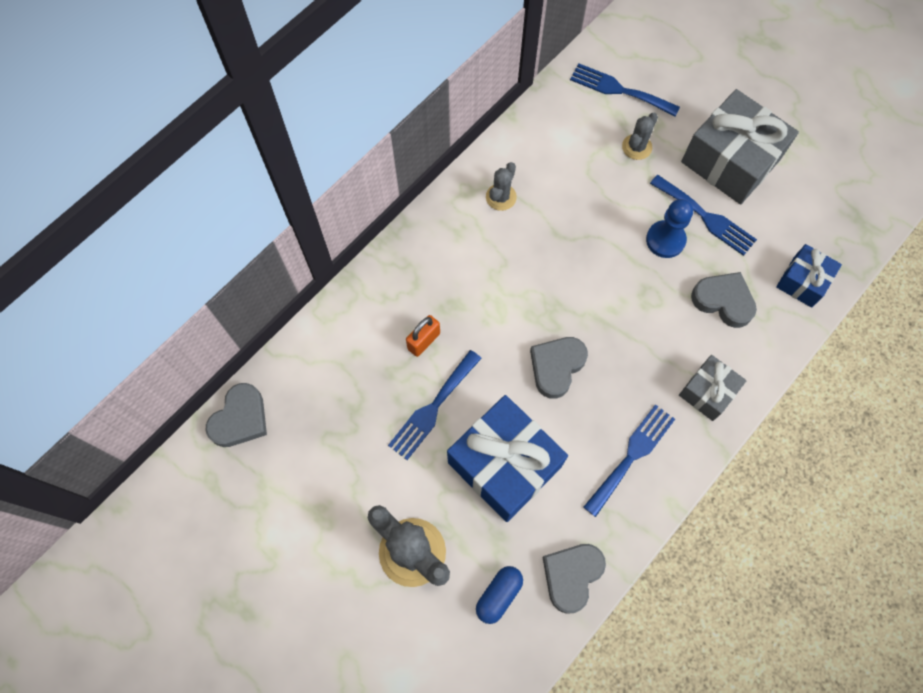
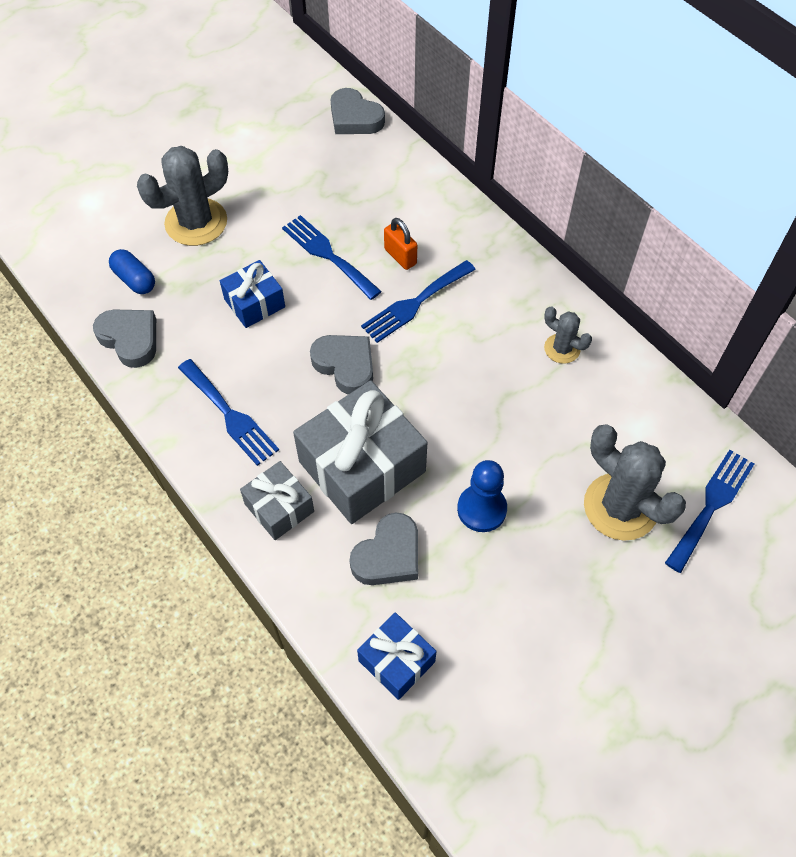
camera: 100 degrees right, 10 degrees down
(504, 464) = (254, 303): blue gift -> blue gift, size x0.54
(637, 147) = (620, 507): grey cactus -> grey cactus, size x1.87
(706, 217) = (507, 565): blue fork -> blue fork (415, 303)
(730, 161) = (590, 619): grey gift -> grey gift (362, 466)

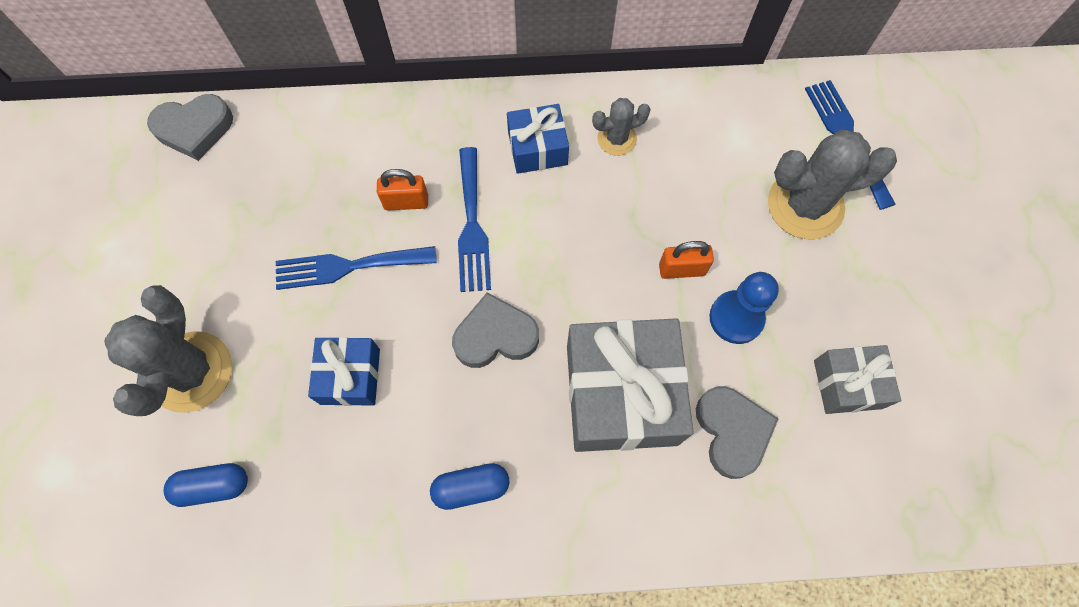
camera: 55 degrees left, 10 degrees up
(130, 339) = (291, 539): grey heart -> none
(230, 415) = (471, 487): blue fork -> blue capsule
(279, 508) = (614, 504): grey gift -> grey gift (847, 384)
(396, 661) = (844, 495): blue gift -> blue gift (537, 148)
(491, 451) = (681, 269): none -> orange padlock

